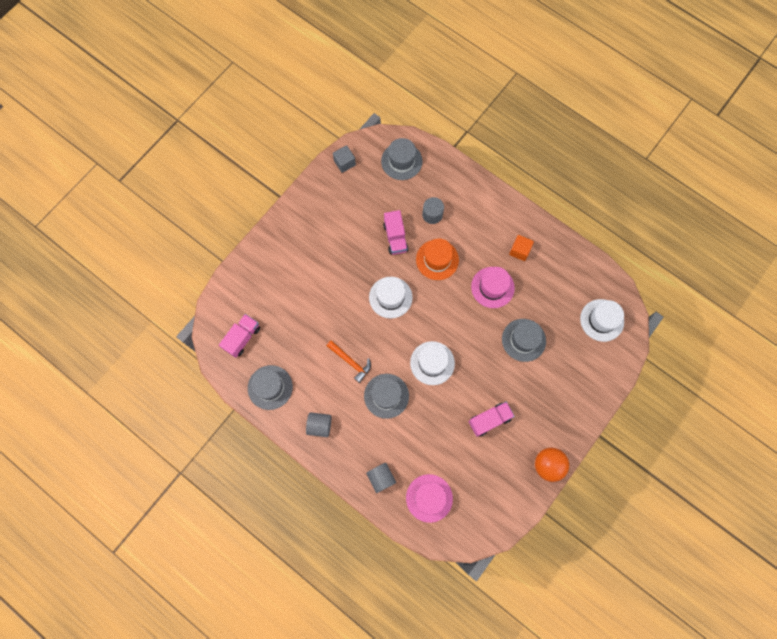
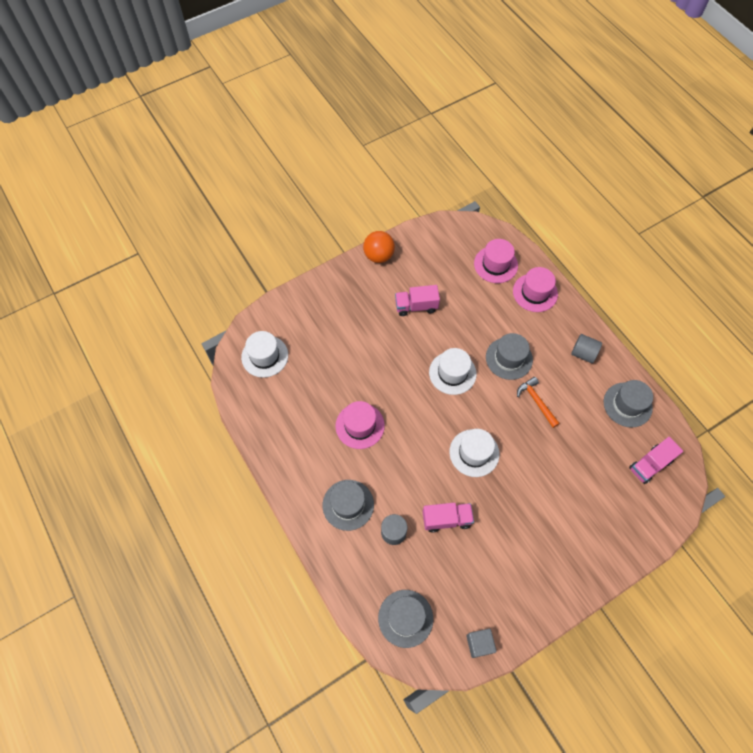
camera: 160 degrees left, 10 degrees down
(381, 478) = (535, 292): grey cylinder -> pink hat
(395, 237) = (446, 519): pink truck -> pink truck turned 75 degrees clockwise
(437, 260) = (408, 476): orange hat -> none
(519, 251) = (313, 454): orange cube -> none
(523, 340) = (351, 364): grey hat -> grey hat (348, 505)

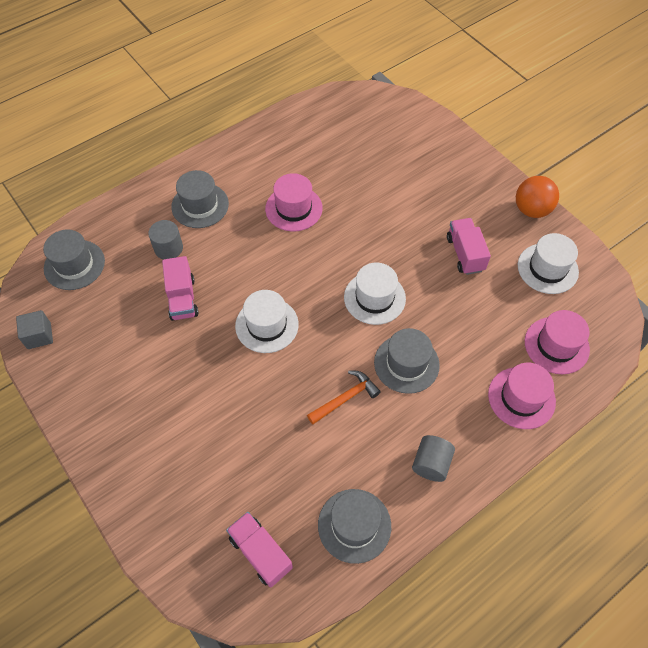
camera: 85 degrees right, 5 degrees down
(264, 356) = (369, 118): white hat -> white hat (547, 268)

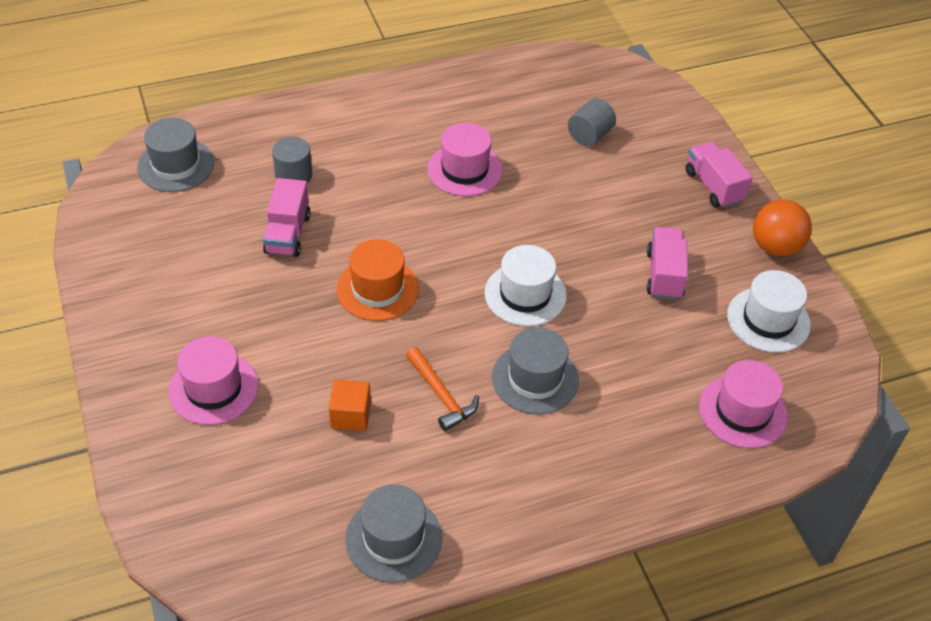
camera: 15 degrees right, 10 degrees down
(39, 336) = (105, 230): grey cube -> none
(200, 205) = (350, 138): grey hat -> none
(260, 553) = (267, 534): pink truck -> pink truck (713, 187)
(267, 325) = (377, 289): white hat -> orange hat
(286, 435) = (350, 415): none -> orange cube
(345, 398) = (442, 395): orange hammer -> orange hammer turned 75 degrees clockwise
(431, 463) = (519, 499): grey cylinder -> grey cylinder (589, 135)
(521, 398) = (669, 458): pink hat -> pink hat (213, 388)

